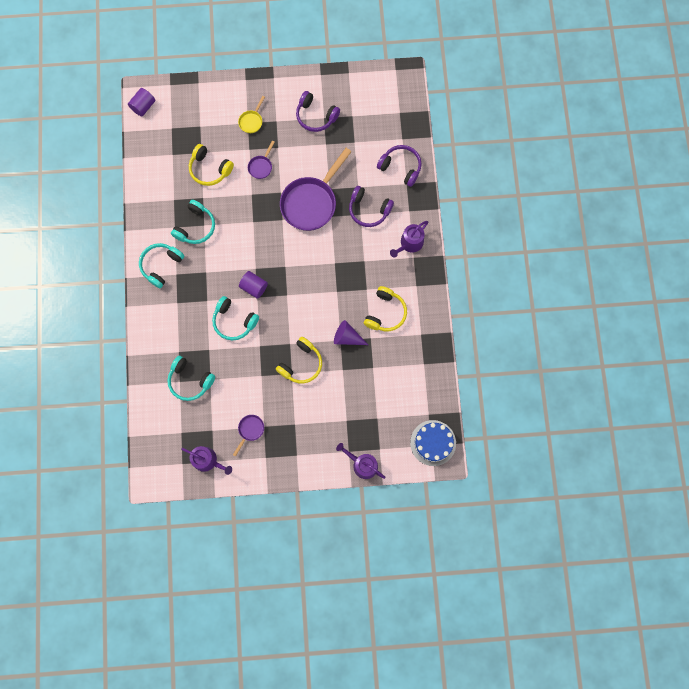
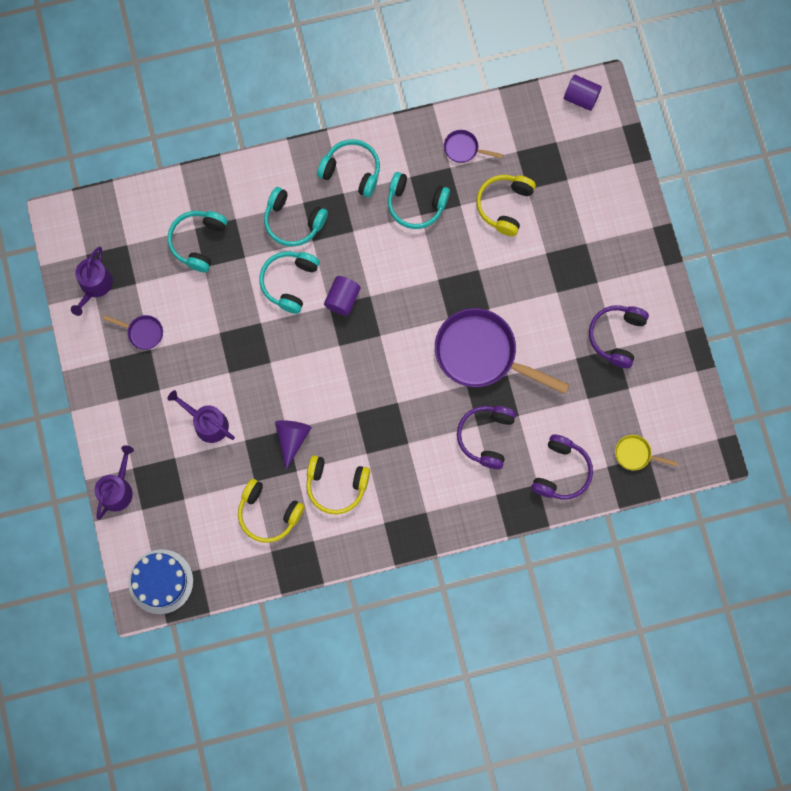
camera: 80 degrees right, 0 degrees up
(190, 311) = (293, 221): none -> turquoise headphones
(251, 121) = (589, 248): yellow pan -> yellow pan (635, 454)
(261, 166) = (522, 275): purple pan -> purple pan (464, 149)
(301, 364) = (244, 383): yellow headphones -> yellow headphones (268, 513)
(409, 243) = (446, 503): purple watering can -> purple watering can (207, 423)

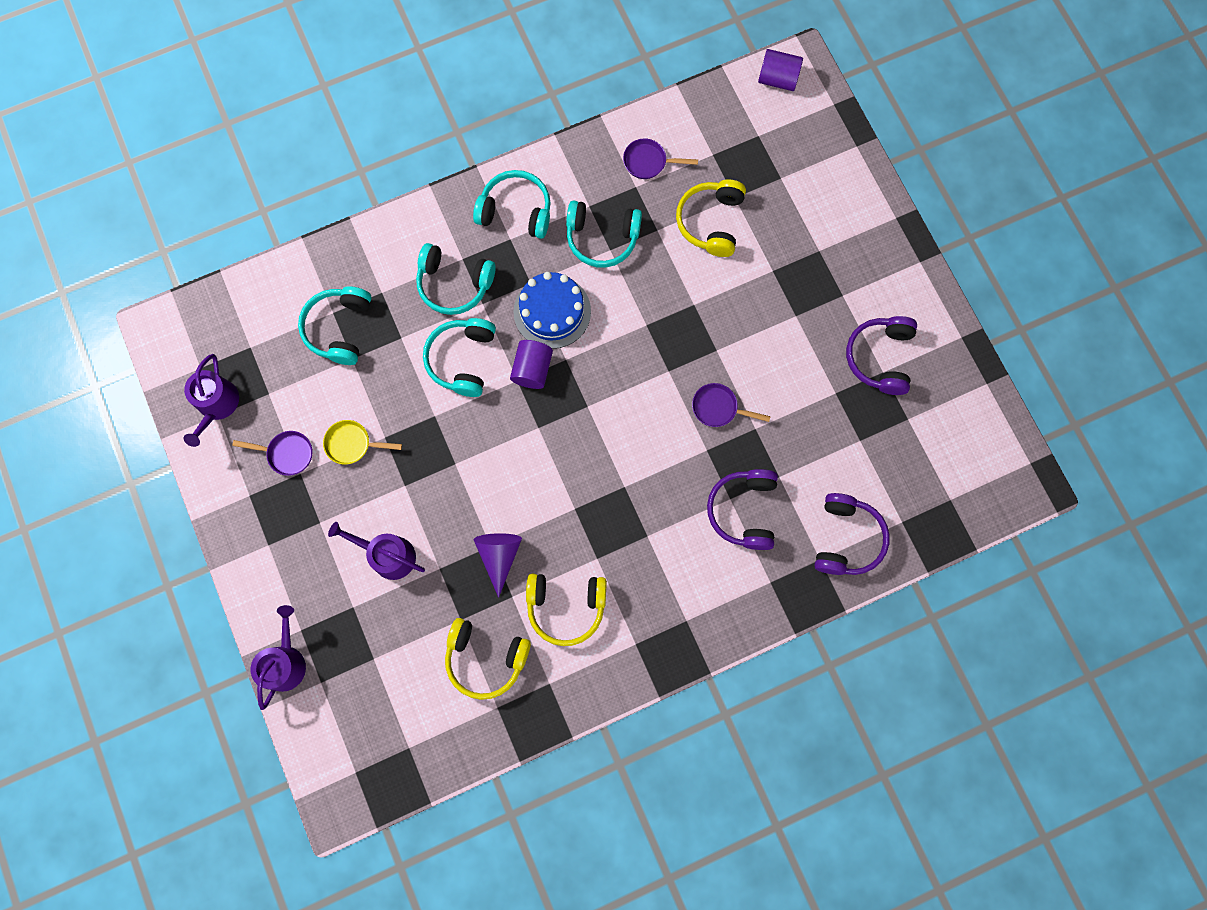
camera: 10 degrees left, 0 degrees up
(161, 581) = (360, 773): blue cake -> blue cake (552, 311)
(481, 354) = (718, 408): purple pan -> purple pan, size x0.44
(635, 454) = (934, 500): yellow pan -> yellow pan (352, 444)

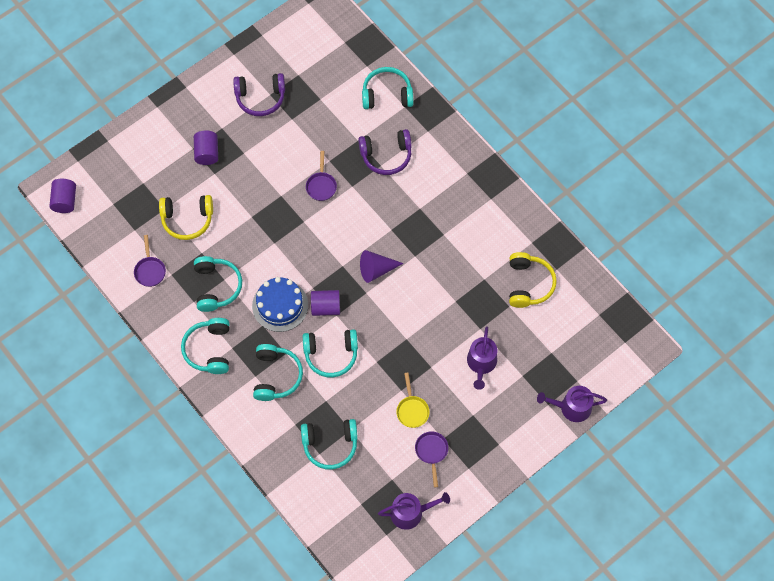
camera: 105 degrees left, 10 degrees down
(499, 556) = (460, 293): purple cone -> purple cone (376, 270)
(566, 606) = (480, 245): yellow headphones -> none
(807, 267) = (207, 153): none -> purple cylinder
(846, 538) = (387, 94): purple headphones -> turquoise headphones

